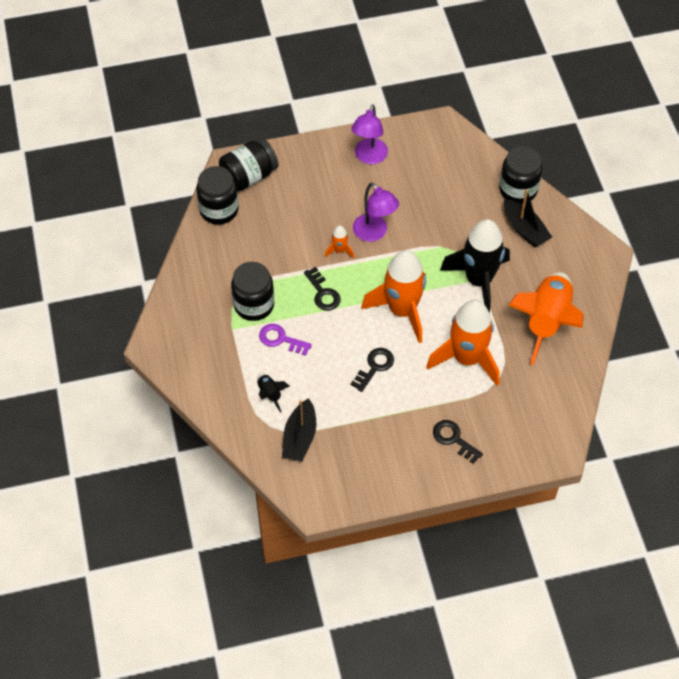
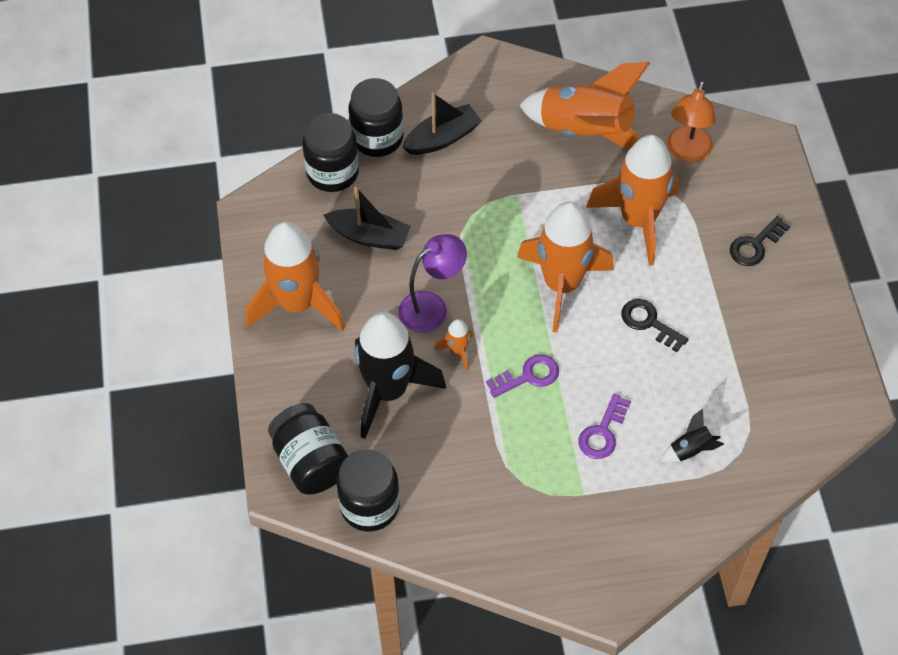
camera: 85 degrees left, 0 degrees up
(254, 305) = (543, 464): black jar -> black jar (332, 172)
(300, 437) = (757, 417): black boat -> black boat (369, 236)
(323, 293) = (528, 376): black key -> purple key
(369, 157) = (297, 304): purple lamp -> orange rocket
(478, 281) = (519, 196): black rocket -> black rocket (388, 391)
(538, 392) = (687, 152): none -> orange lamp

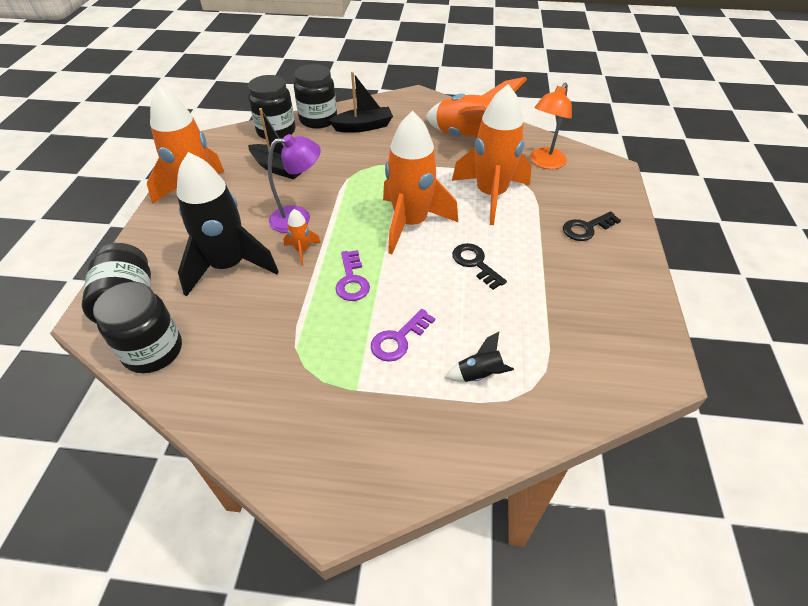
camera: 15 degrees right, 10 degrees down
(528, 376) = (352, 280): purple key -> purple key turned 90 degrees clockwise

